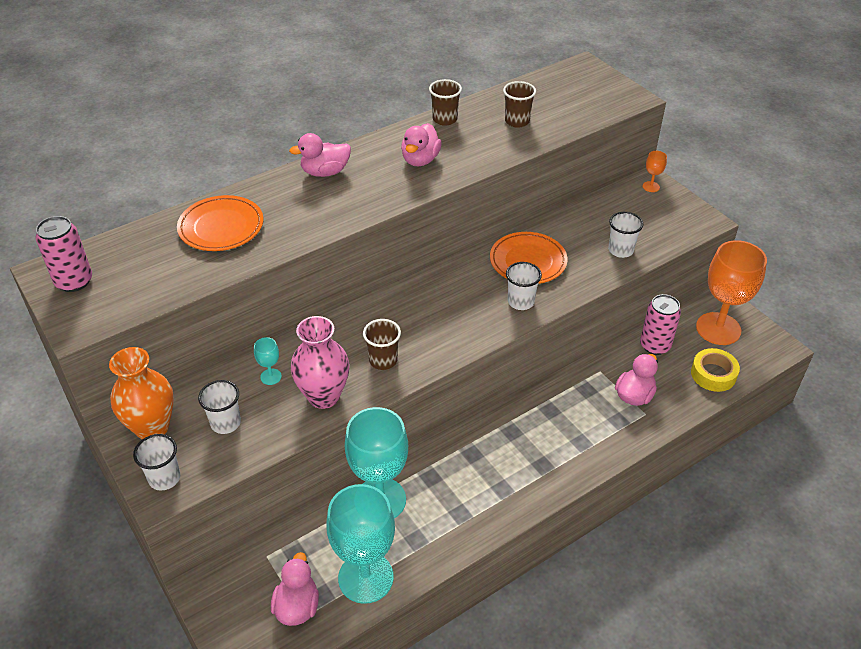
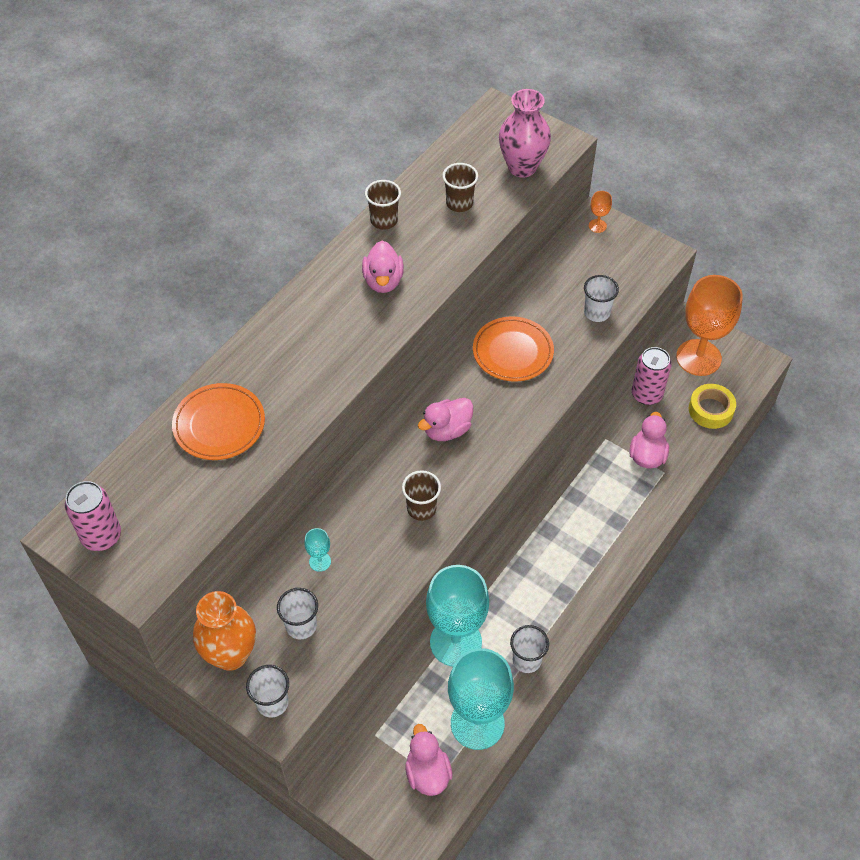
camera: 20 degrees left, 10 degrees up
(324, 396) = (382, 566): pink vase -> pink vase (522, 167)
(325, 172) = (292, 324): pink duck -> pink duck (447, 430)
(521, 302) = (525, 402): white cup -> white cup (527, 660)

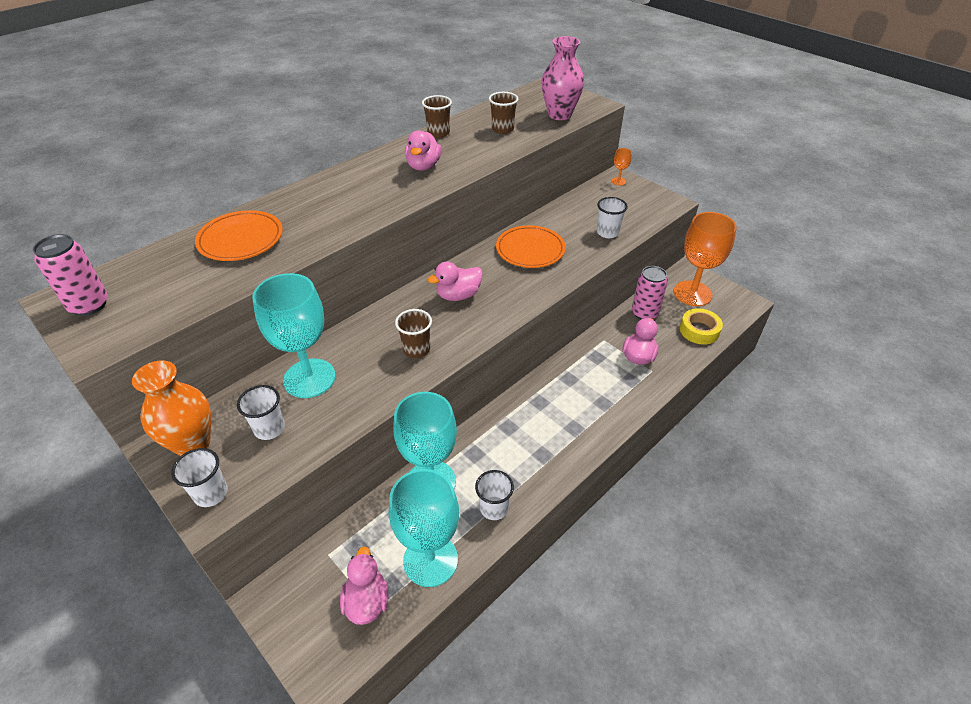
camera: 10 degrees right, 10 degrees down
(320, 561) = (309, 378): turquoise goblet -> turquoise goblet, size x2.48

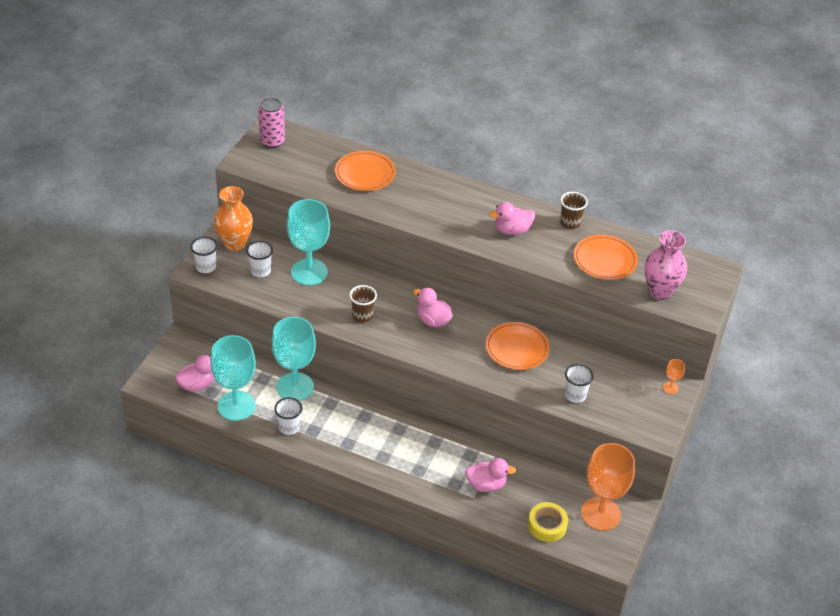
camera: 65 degrees right, 0 degrees up
(502, 129) = (605, 260): brown cup -> orange plate
(644, 313) = (548, 480): pink can -> none

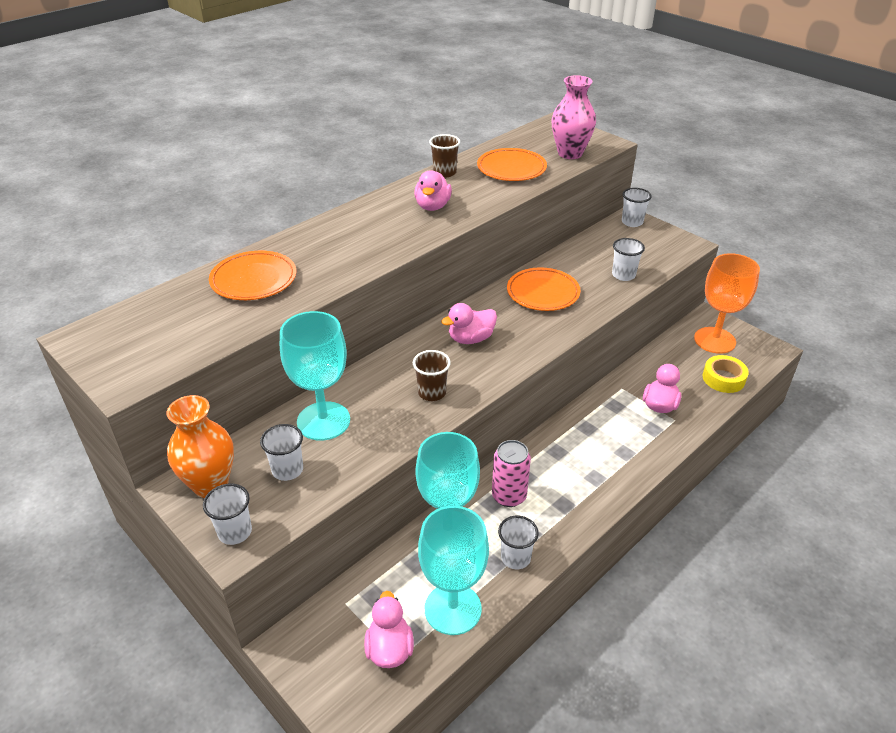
camera: 65 degrees left, 5 degrees down
(272, 141) = (110, 343): pink can -> pink can (509, 496)
(670, 388) = (632, 222): orange goblet -> white cup

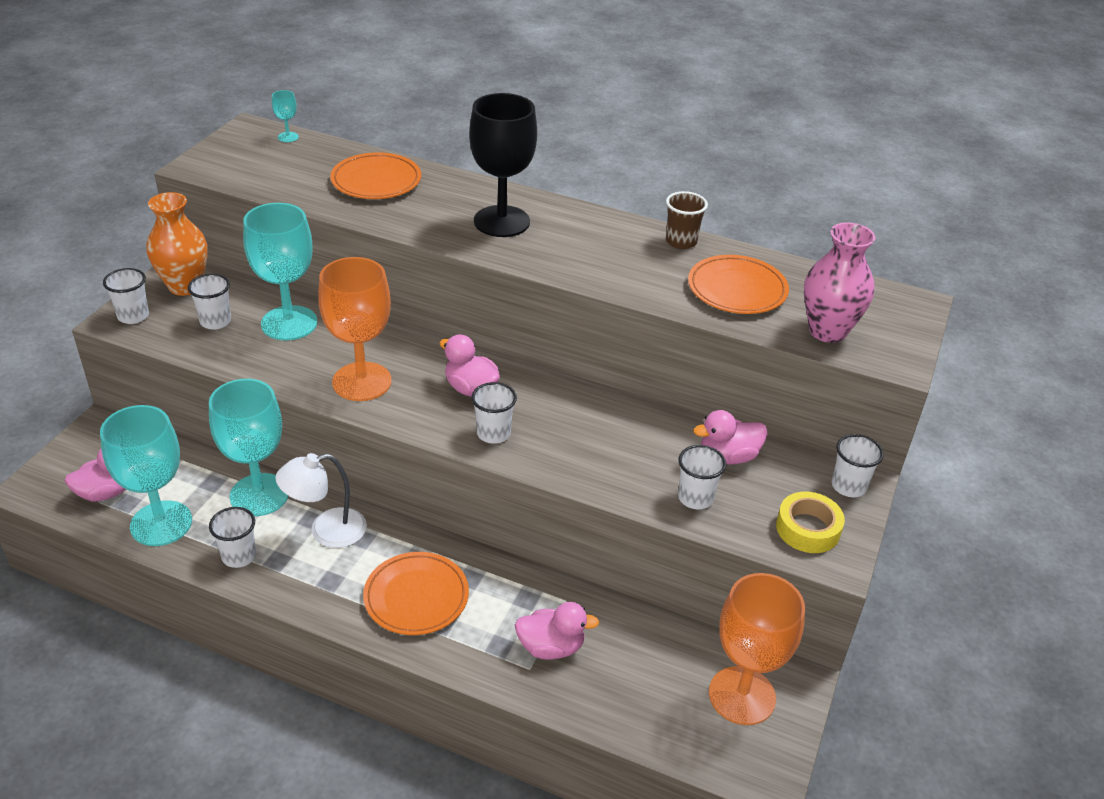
camera: 65 degrees right, 0 degrees up
(124, 315) = (288, 137): none -> turquoise goblet
(367, 233) = (501, 221): none -> black goblet
(432, 206) = (592, 250): pink duck -> pink duck (728, 456)
(432, 393) = (362, 382): brown cup -> orange goblet
(509, 496) = (326, 531): pink can -> white lamp
(527, 340) = (493, 433): none -> white cup
(543, 293) = (601, 428): orange plate -> orange plate (416, 597)
(723, 378) = (652, 717): yellow tape -> yellow tape (808, 529)

